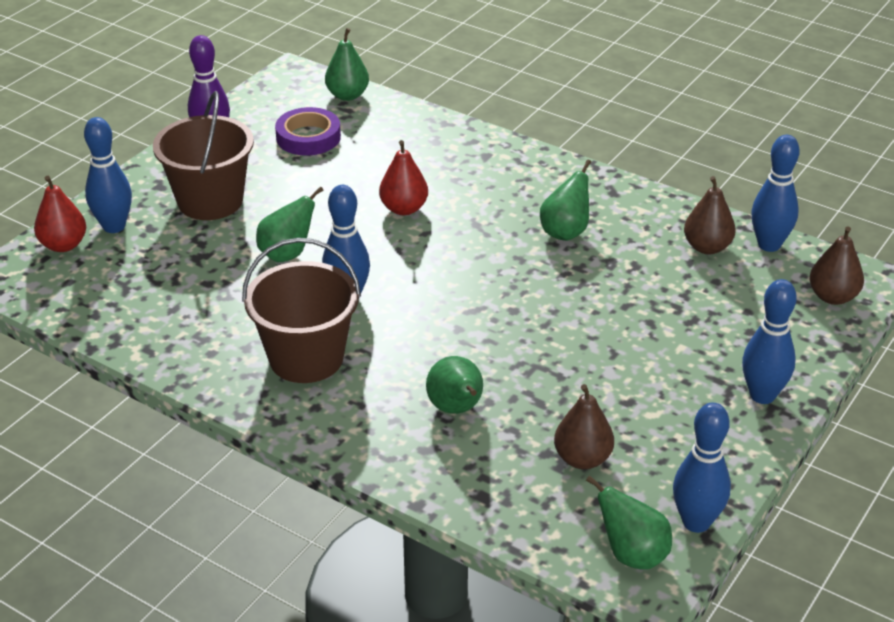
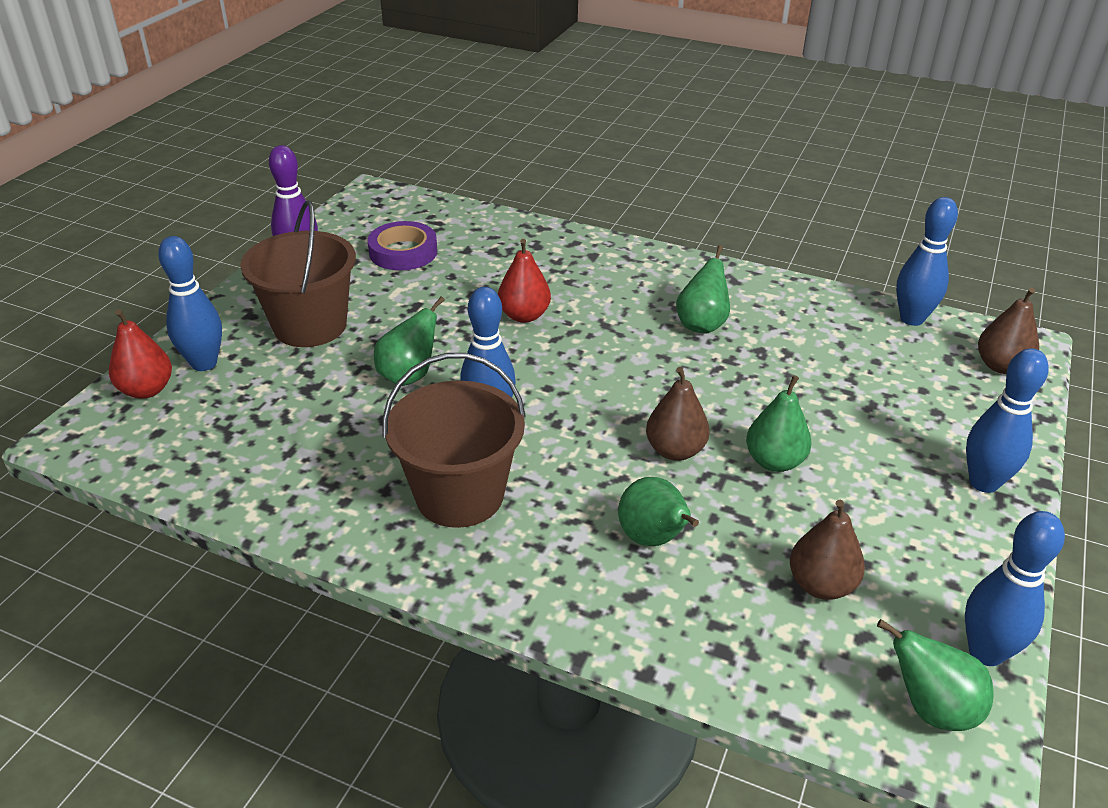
camera: 10 degrees left, 0 degrees up
(347, 95) = (434, 209): green pear -> green pear (774, 461)
(707, 247) = (851, 327): brown pear -> brown pear (675, 450)

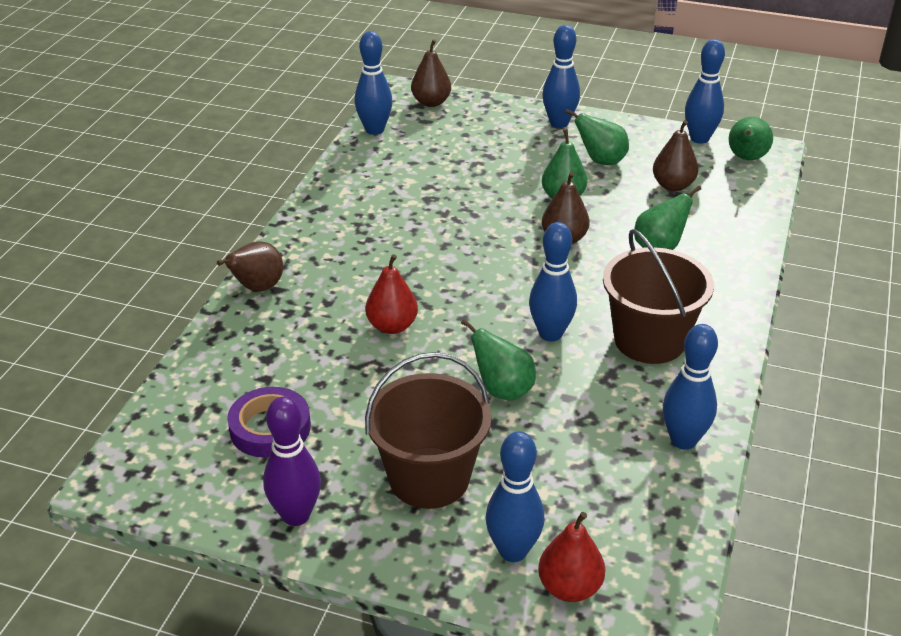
camera: 95 degrees left, 0 degrees up
(285, 493) = (683, 440): none -> blue bowling pin
(596, 245) = (257, 288): none -> brown pear
(701, 324) = (394, 225): green pear -> green pear (601, 161)

